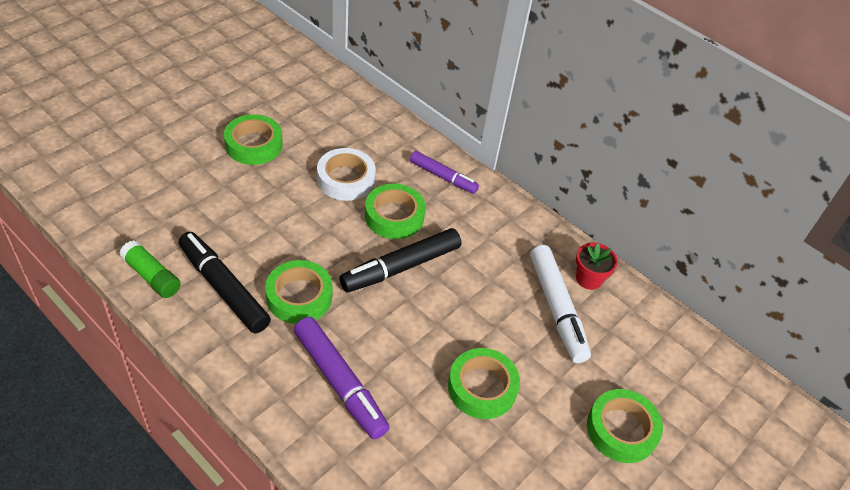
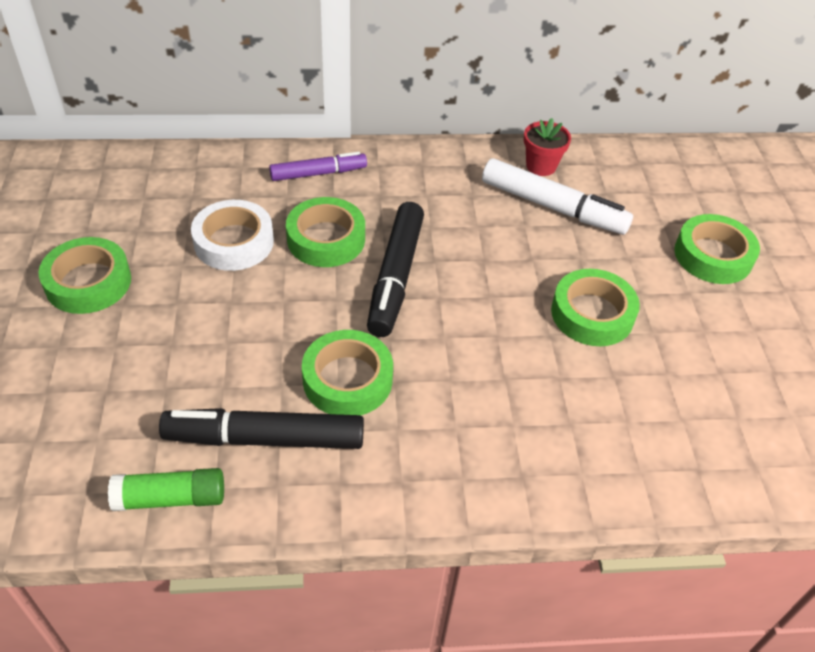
camera: 45 degrees left, 0 degrees up
(340, 382) = (490, 416): purple marker -> none

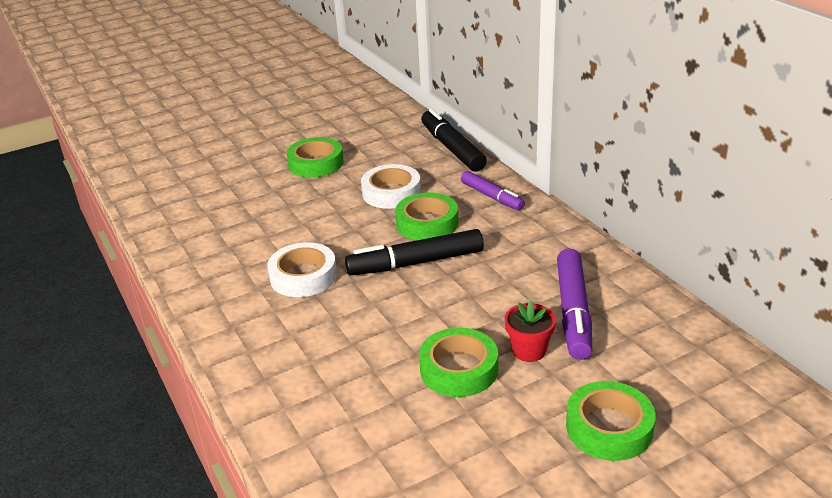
camera: 70 degrees right, 15 degrees down
(171, 498) = (177, 249): green glue stick -> none
(265, 438) = (236, 263): black marker -> black marker (452, 148)
(347, 380) = (303, 276): green tape -> white tape
(541, 166) = (622, 290): red flower pot -> red flower pot (529, 351)
(553, 207) = (573, 312): white marker -> purple marker

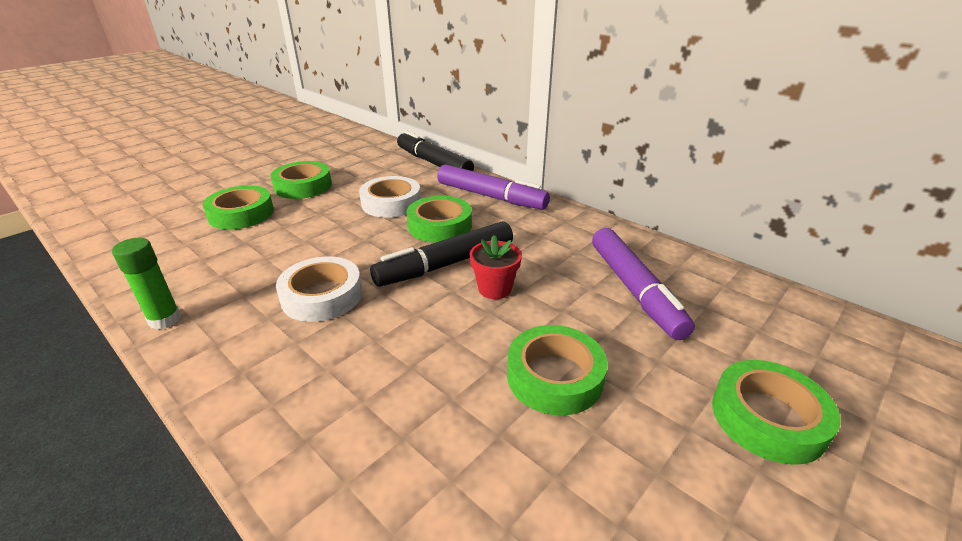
camera: 20 degrees left, 0 degrees up
(184, 278) = (165, 319): none -> green glue stick
(255, 188) = (241, 214): none -> green tape
(492, 197) = (491, 196): purple marker -> purple marker, size x1.56
(529, 351) = (618, 339): red flower pot -> red flower pot (494, 289)

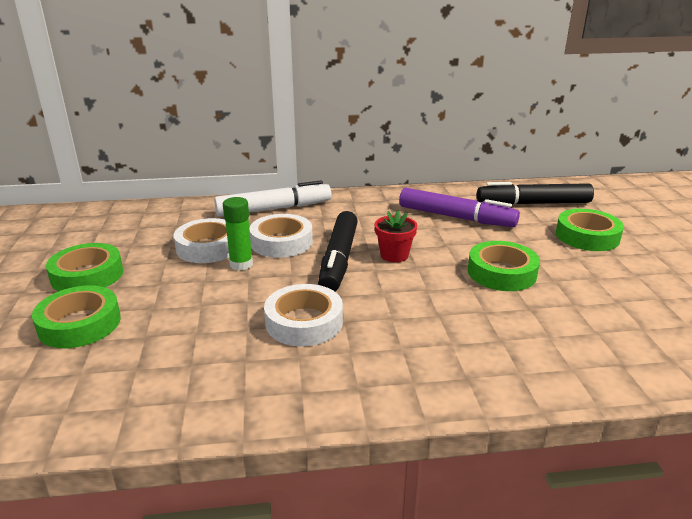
camera: 50 degrees left, 5 degrees down
(165, 319) = (221, 413): green glue stick -> green glue stick (241, 264)
(433, 163) = (173, 206): black marker -> black marker (533, 203)
(440, 225) = (281, 242): green tape -> white tape
(491, 196) = (274, 209): purple marker -> white marker

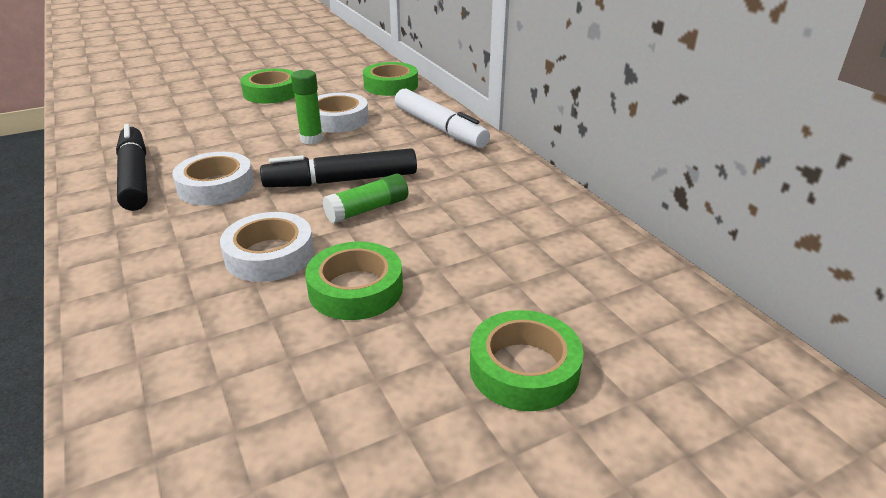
camera: 70 degrees right, 5 degrees up
(79, 324) = (202, 109): green tape -> green tape (390, 85)
(281, 242) = (365, 147): white tape -> white tape (269, 255)
(394, 255) = (367, 209): red flower pot -> green glue stick
(456, 217) = (503, 237): purple marker -> none
(533, 203) = (615, 303): black marker -> black marker (135, 177)

